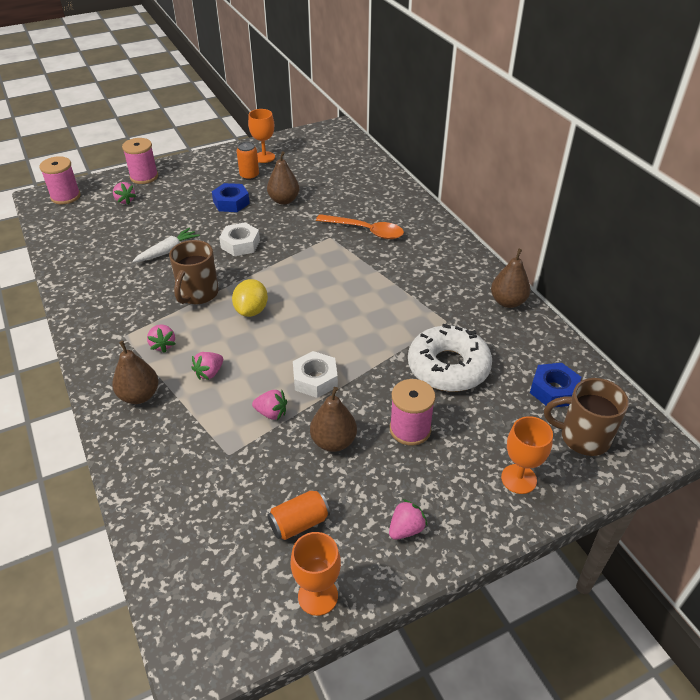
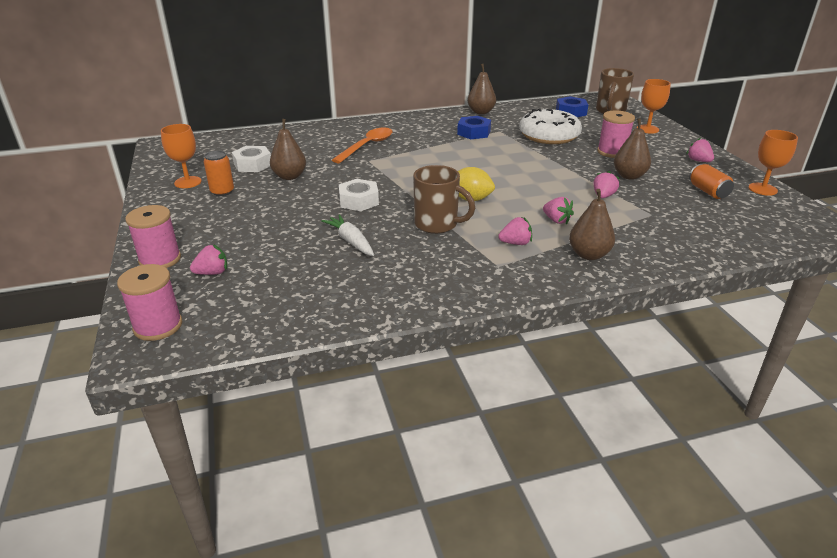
camera: 80 degrees left, 10 degrees down
(231, 202) = (273, 203): blue nut -> blue nut (474, 132)
(315, 379) = (563, 178): white nut -> white nut (253, 164)

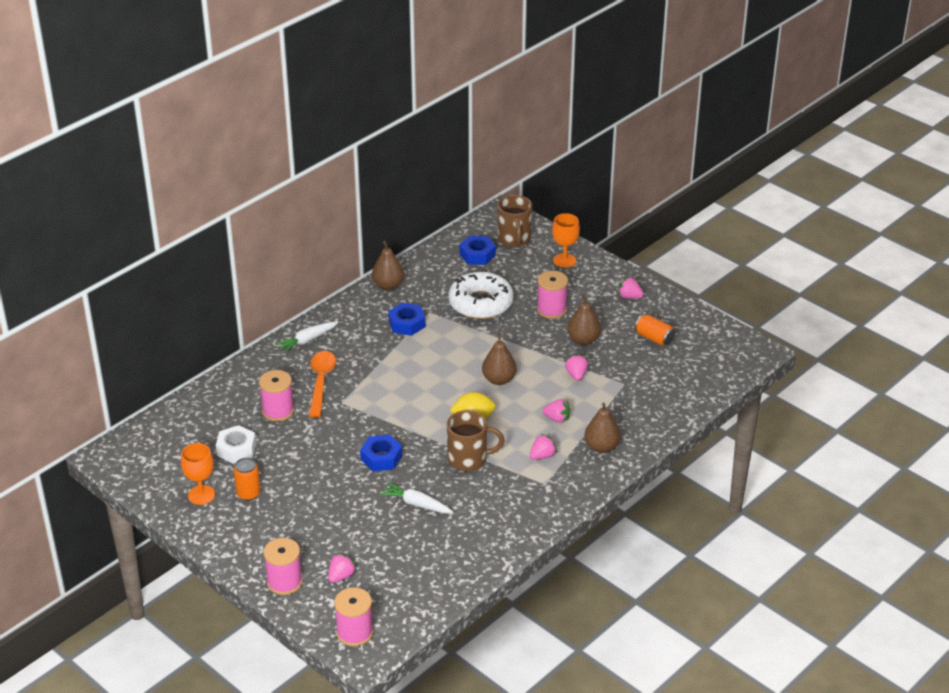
camera: 30 degrees left, 5 degrees up
(289, 176) = (289, 451): brown pear -> brown pear (499, 379)
(313, 153) = (278, 411): none -> pink spool
(359, 201) = (381, 458): white nut -> blue nut
(385, 124) = (307, 340): none -> white carrot
(762, 189) = (694, 319): orange goblet -> none

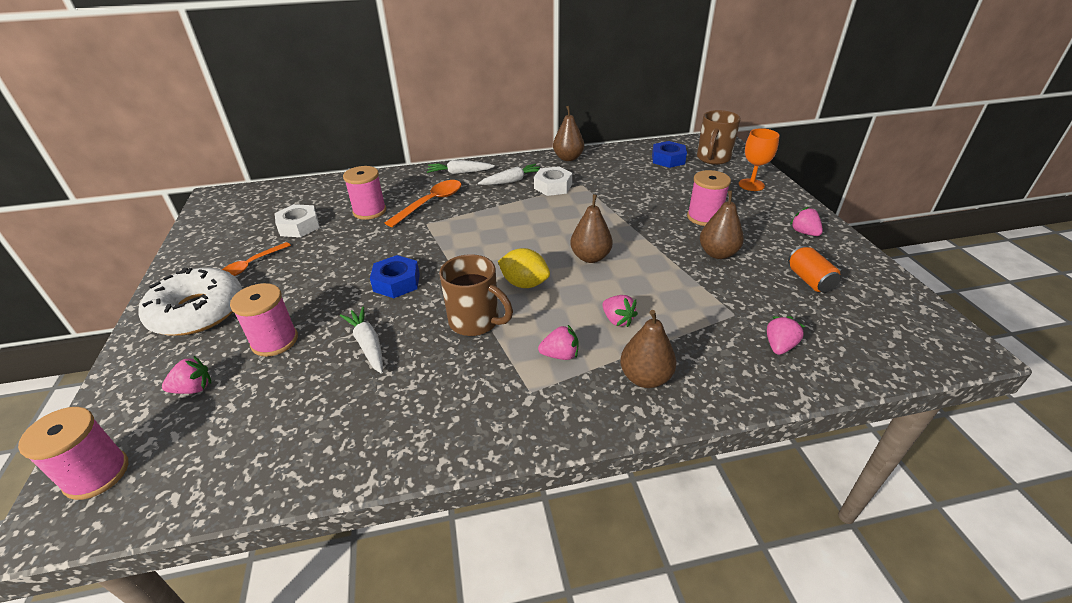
camera: 35 degrees right, 0 degrees up
(201, 495) = (220, 250): orange goblet -> none
(248, 494) = (252, 264): orange can -> orange spoon
(284, 582) = (144, 365): pink spool -> pink spool (274, 341)
(364, 331) = (511, 181): none -> white carrot
(407, 324) = (553, 186): blue nut -> white nut
(480, 303) = (636, 192): white donut -> white donut (198, 311)
(576, 375) = (681, 283): pink strawberry -> pink strawberry (779, 346)

